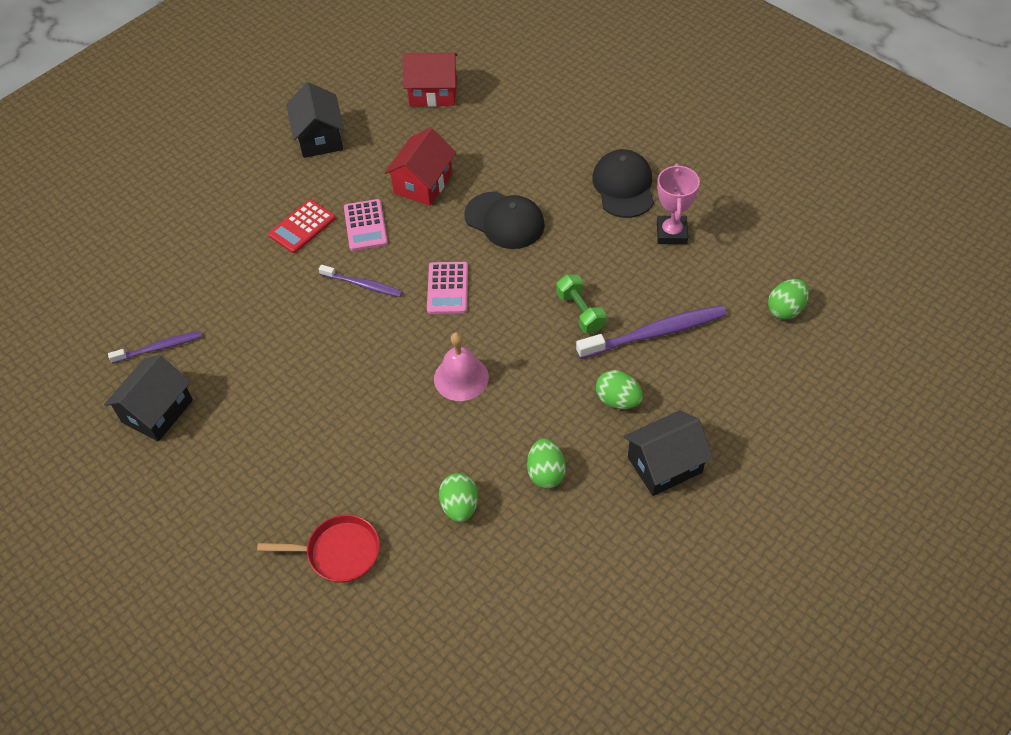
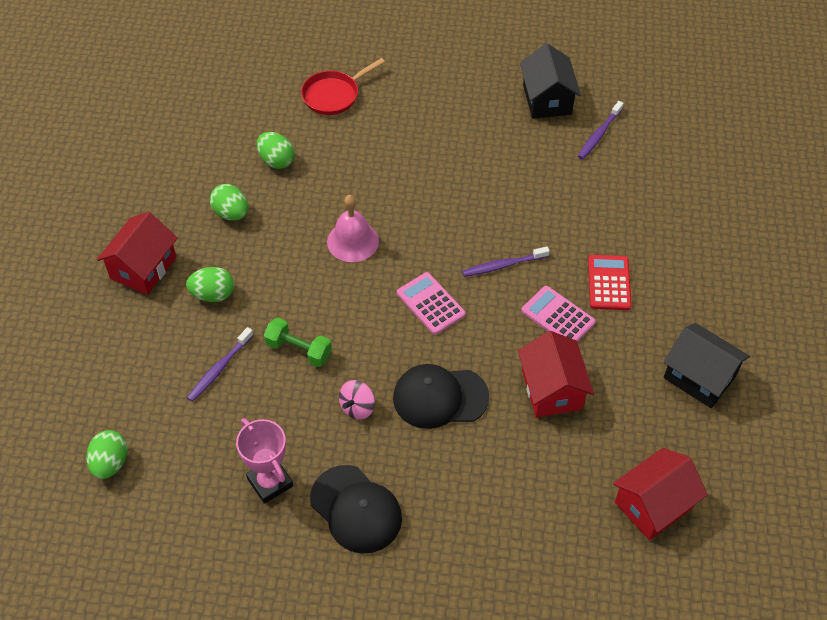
camera: 140 degrees right, 0 degrees up
(569, 246) = (357, 407): none -> pink spinning top
(655, 333) = (219, 369): purple toothbrush -> purple toothbrush, size x0.59
(665, 465) = (143, 268): black house -> red house

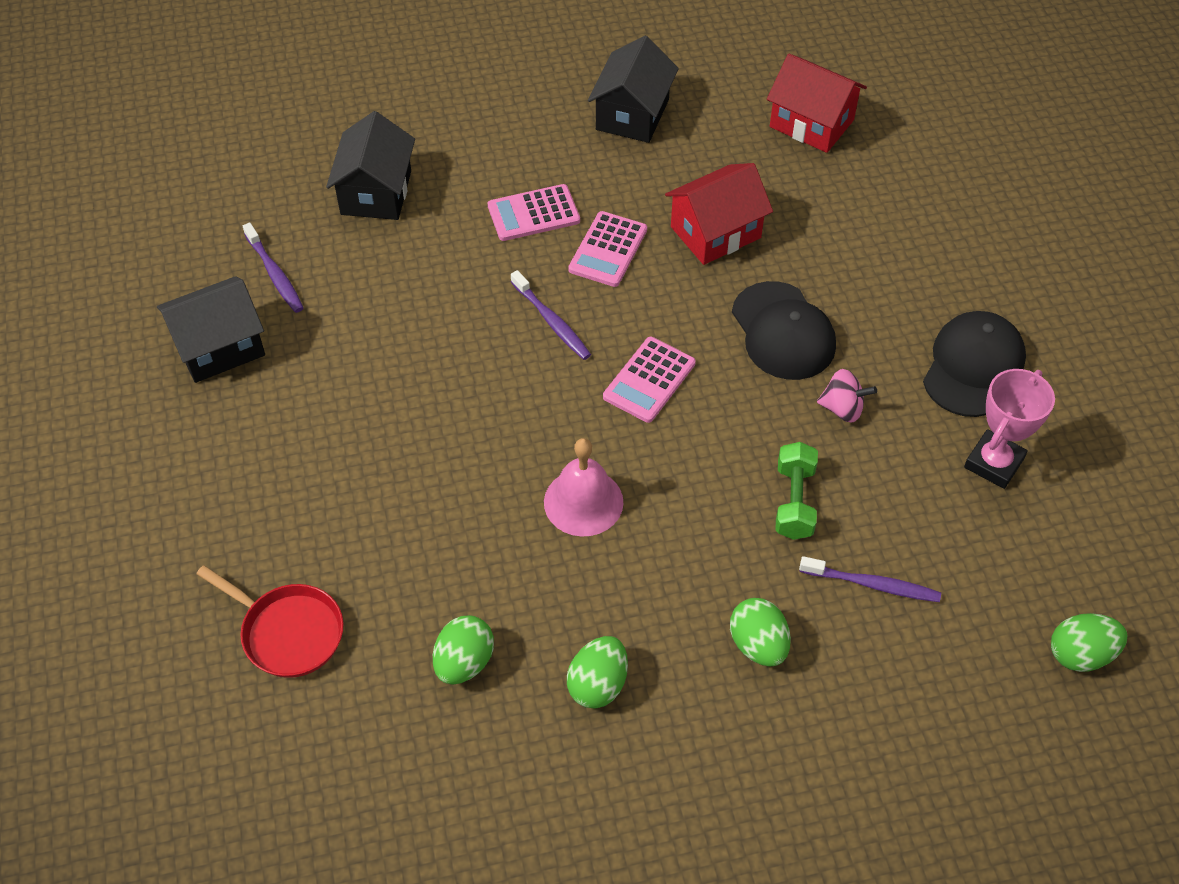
camera: 110 degrees left, 0 degrees up
(143, 268) = (757, 766): red house -> none
(599, 134) = (275, 274): purple toothbrush -> purple toothbrush turned 45 degrees clockwise
(609, 283) = (533, 213): red calculator -> pink calculator
(659, 200) = (376, 192): none -> black house

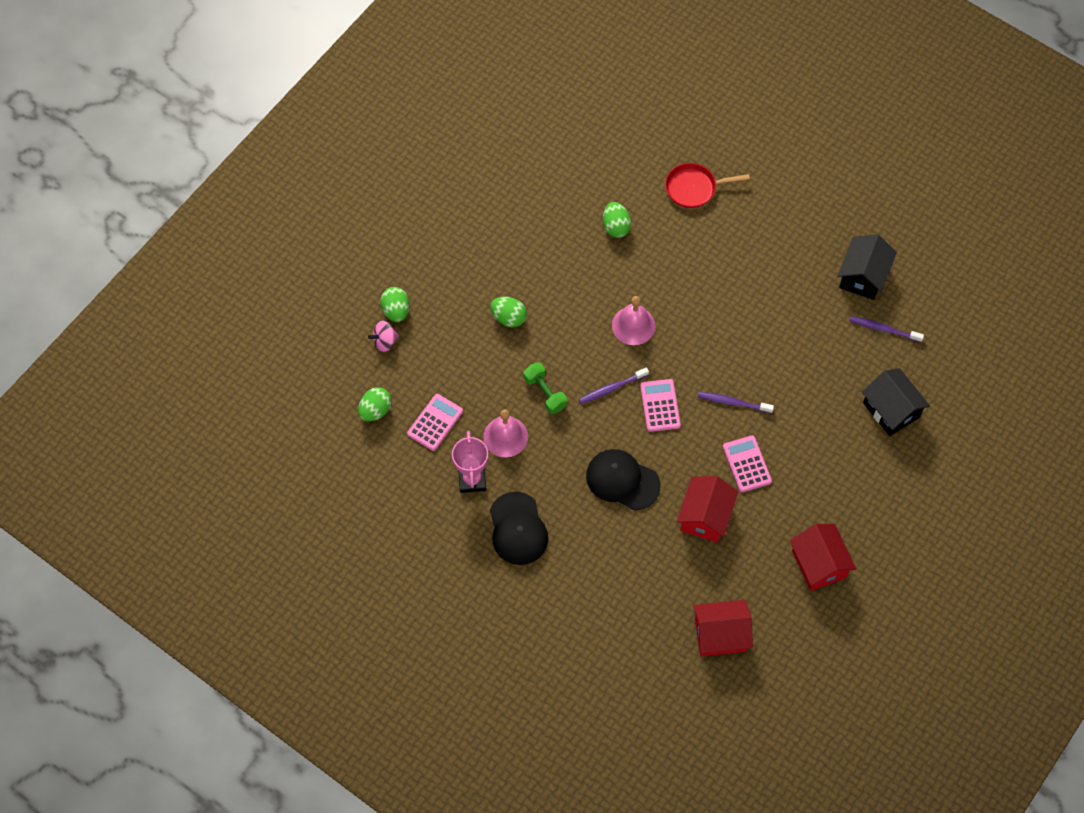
camera: 140 degrees right, 10 degrees up
(533, 213) = (803, 457): pink calculator -> pink calculator (435, 422)
(598, 684) = (557, 256): green egg -> green egg (396, 311)
(632, 114) = (819, 564): black house -> red house
(842, 408) = (561, 457): pink spinning top -> pink spinning top (384, 342)
(872, 584) = (482, 378): purple toothbrush -> purple toothbrush (611, 388)
(900, 484) = (505, 436): none -> pink bell

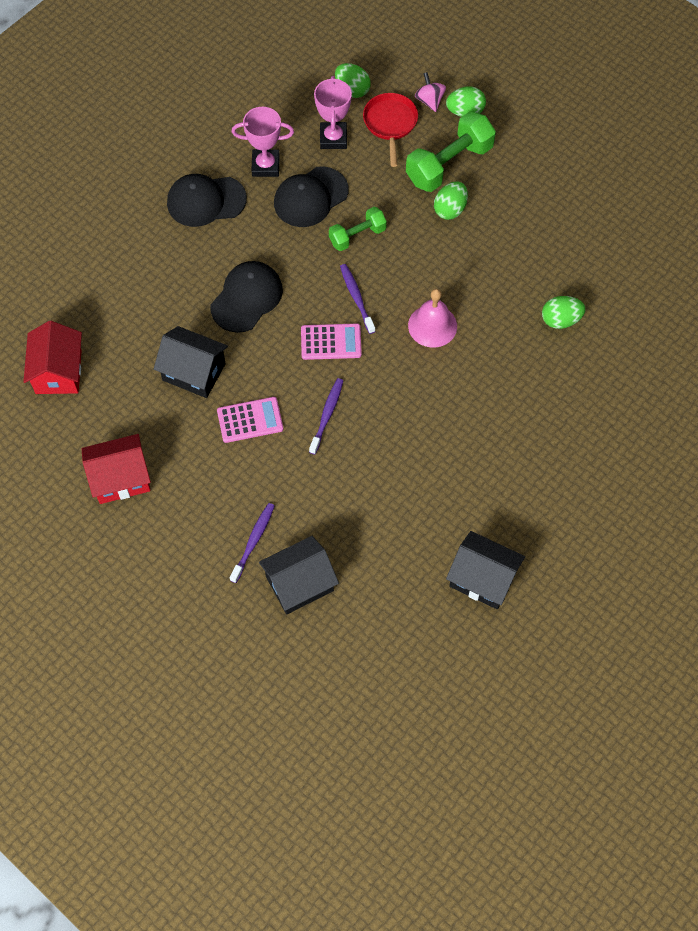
camera: 95 degrees right, 0 degrees up
(435, 422) = (333, 138): pink calculator -> pink trophy
(458, 321) = (449, 164): none -> green dumbbell
(505, 436) = (310, 197): pink bell -> black cap
(694, 188) = (611, 406): red pan -> red pan (390, 124)
(705, 516) = (194, 372): red house -> black house
(883, 329) = (408, 591): purple toothbrush -> purple toothbrush (253, 541)

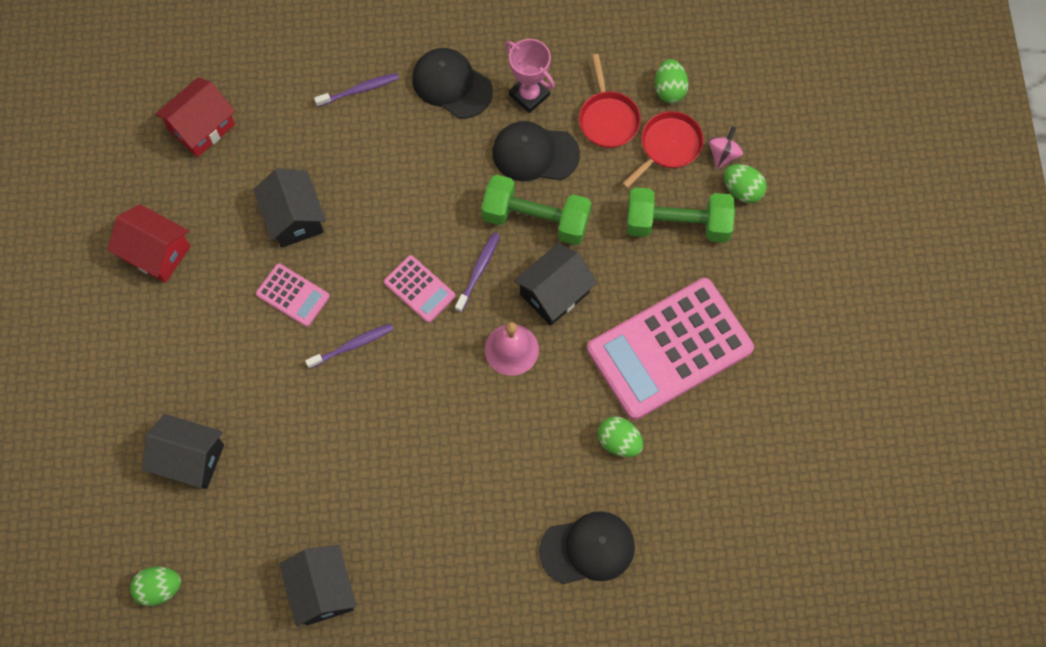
camera: 45 degrees right, 5 degrees up
(247, 298) = (396, 194): black cap -> black cap (587, 549)
(253, 541) = (193, 393): purple toothbrush -> purple toothbrush (359, 90)
(333, 138) = (608, 118): pink trophy -> red pan
(357, 236) = (536, 219): green dumbbell -> green dumbbell, size x1.68
(420, 269) = (554, 293): none -> black house
(450, 209) = (635, 264): green egg -> green egg (159, 588)
(528, 240) = (669, 349): none -> pink calculator

